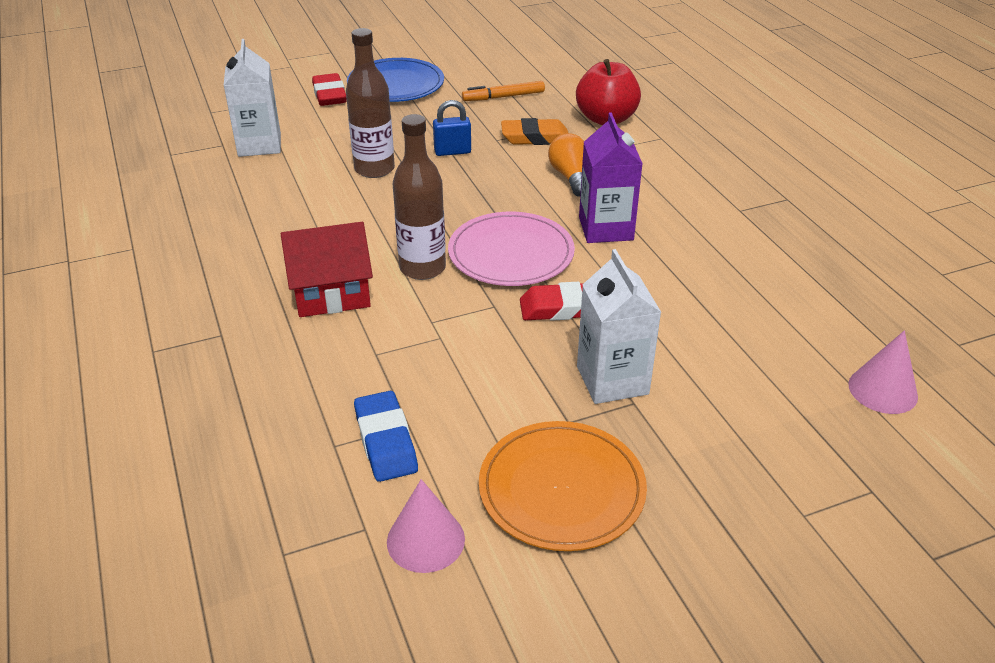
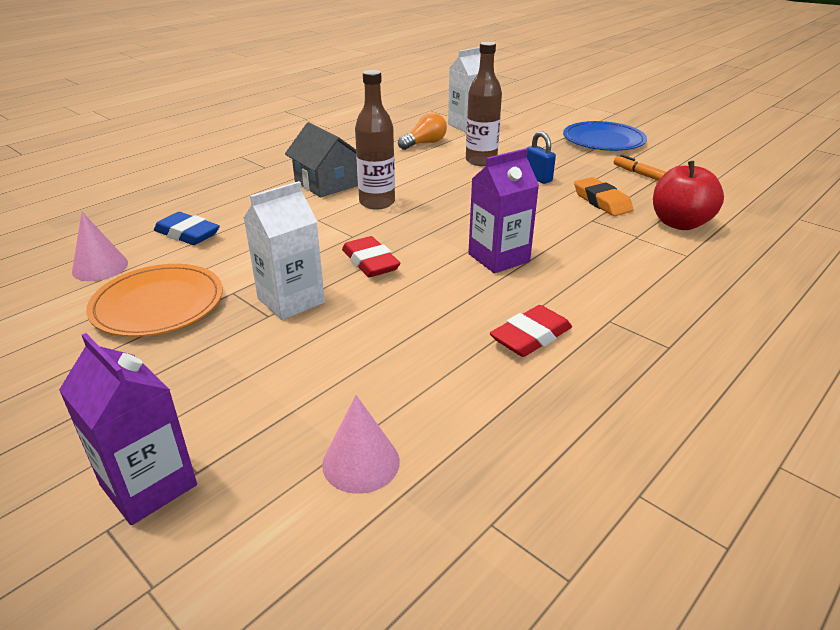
camera: 65 degrees right, 5 degrees down
(329, 95) = (557, 126): red eraser -> red eraser (530, 337)
(331, 292) = (327, 183): red house -> grey house
(386, 441) = (187, 234): blue eraser -> blue eraser turned 75 degrees clockwise
(511, 253) = (424, 228): pink plate -> none
(570, 177) = (560, 227): orange light bulb -> orange light bulb (424, 143)
(883, 525) = (148, 485): none -> purple carton

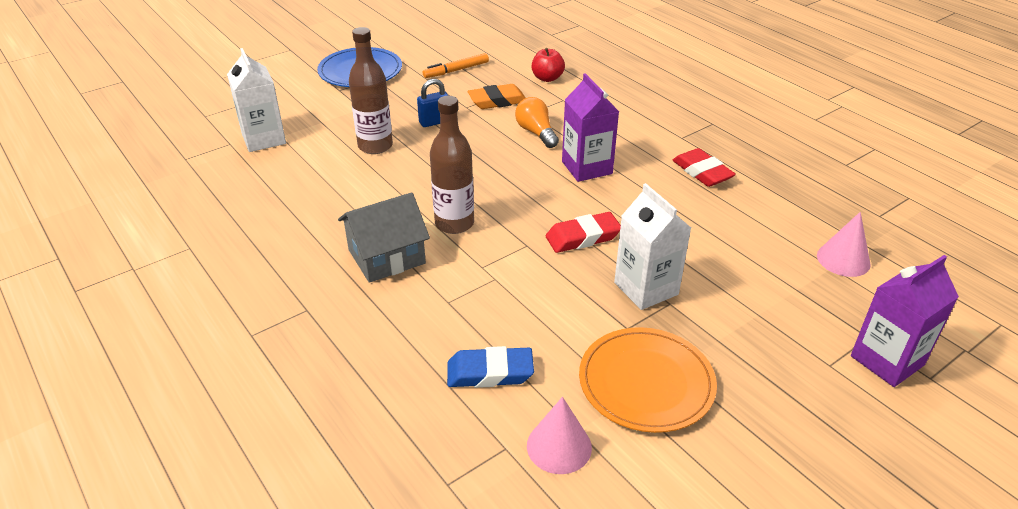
camera: 80 degrees left, 5 degrees up
(187, 234) = (490, 373): blue eraser -> blue eraser turned 45 degrees clockwise
(424, 143) = (302, 175): orange light bulb -> orange light bulb (536, 133)
(680, 223) = (547, 78): red apple -> red apple, size x0.63

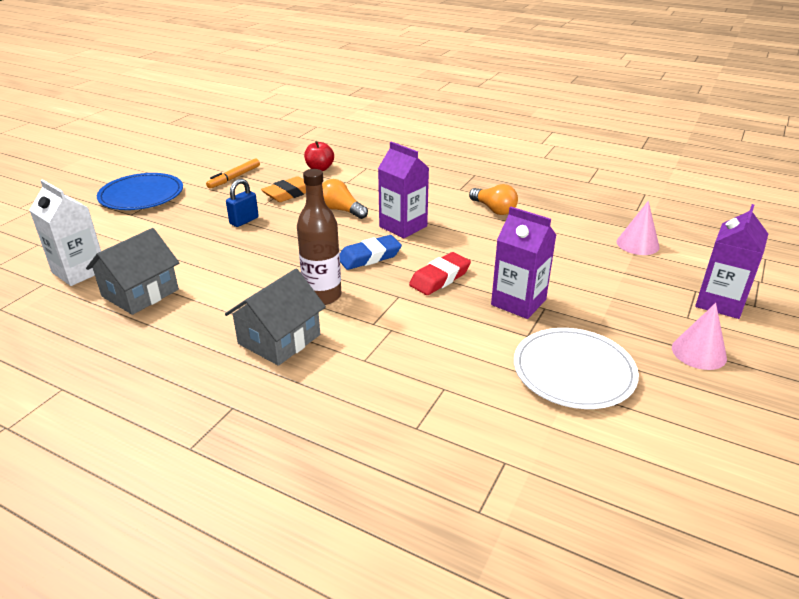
camera: 25 degrees left, 5 degrees down
(299, 175) = (140, 293): none -> grey house
(375, 146) = (201, 252): brown bottle -> none
(490, 373) = (445, 405): blue eraser -> blue eraser (369, 257)
(559, 446) = (546, 444): pink cone -> pink cone (699, 352)
(646, 288) = (518, 302): white carton -> purple carton
(646, 382) = (573, 371): orange plate -> white plate
(702, 172) = (494, 209): red eraser -> orange light bulb

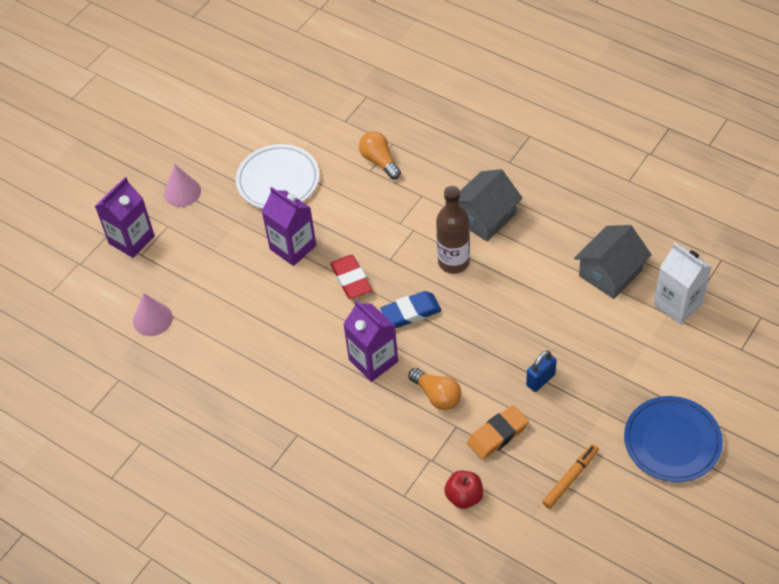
camera: 170 degrees left, 20 degrees up
(440, 278) = (351, 279): red eraser -> red eraser turned 75 degrees counterclockwise
(494, 209) = (271, 387): orange light bulb -> orange light bulb (379, 161)

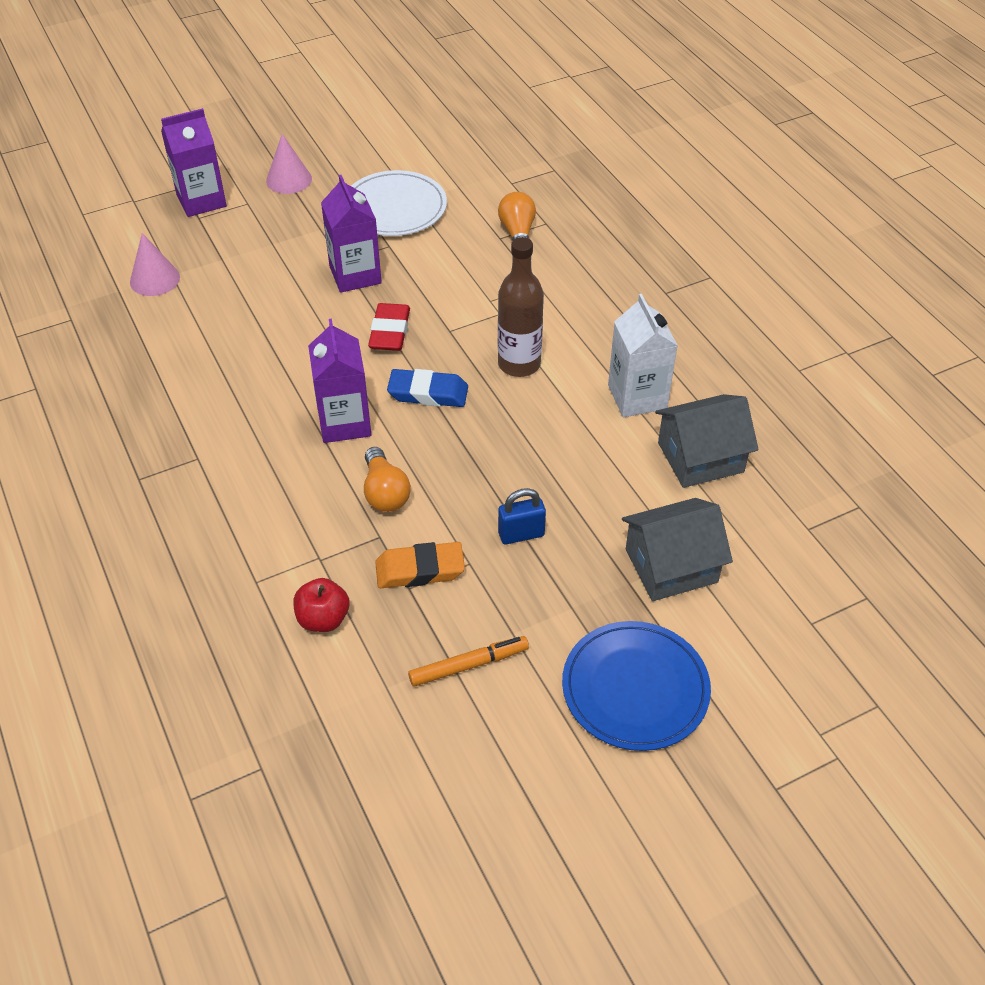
camera: 25 degrees right, 5 degrees down
(485, 217) = (593, 335): grey house -> grey house (671, 566)
(678, 304) = (762, 531): white carton -> white carton (637, 397)

